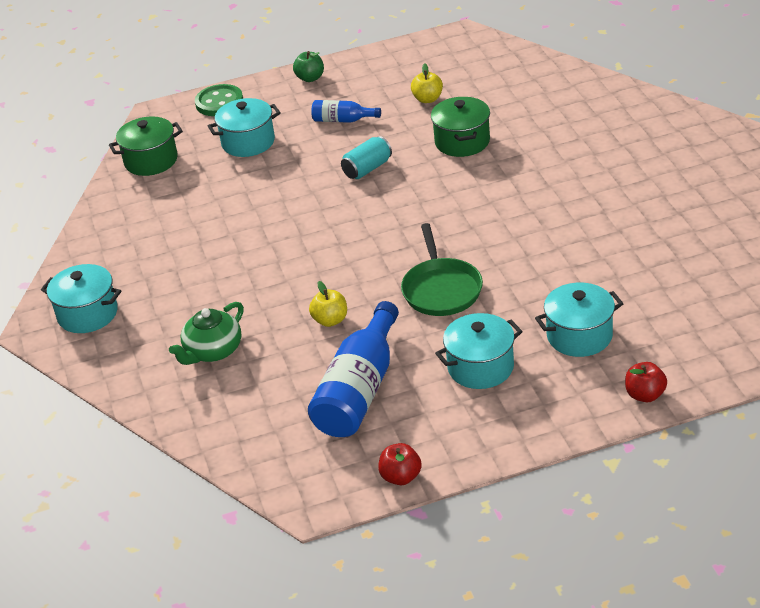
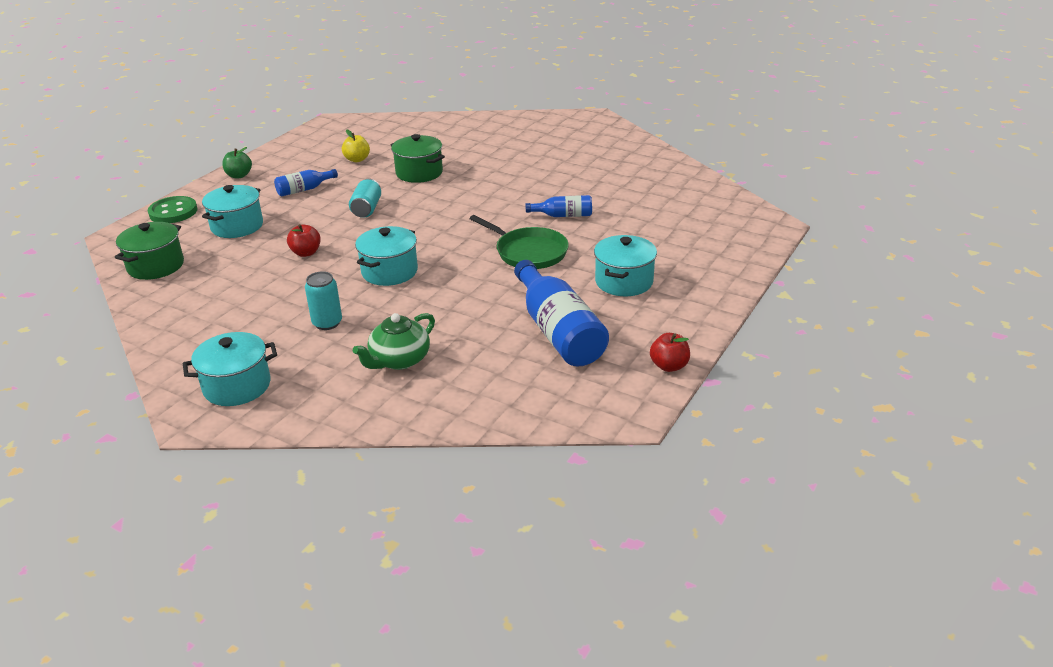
camera: 45 degrees left, 5 degrees down
(204, 285) = (327, 323): none -> turquoise can
(212, 351) = (399, 360): green teapot -> green teapot turned 45 degrees clockwise
(330, 320) = (471, 301): yellow apple -> none
(527, 259) = (563, 215): none -> blue bottle
(579, 336) = (660, 240): turquoise pot -> turquoise pot (389, 271)
(645, 395) = (748, 252): red apple -> red apple (306, 253)

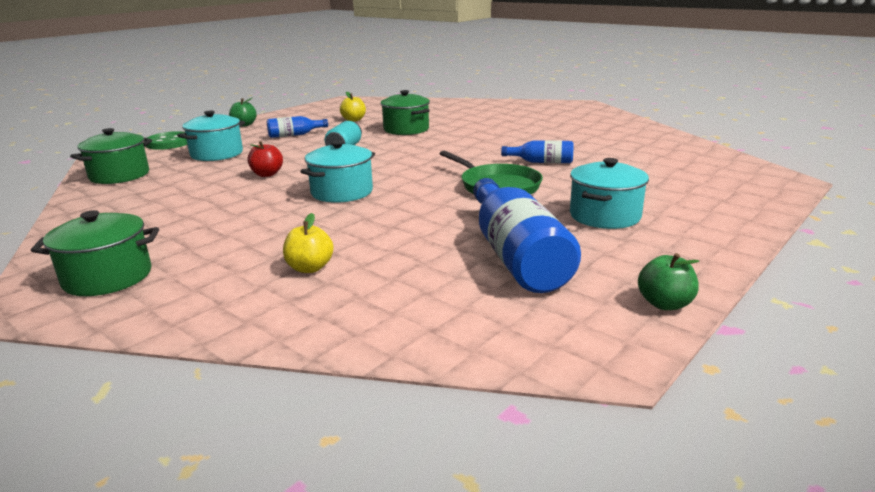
camera: 10 degrees right, 10 degrees down
(237, 386) = (108, 277): turquoise pot -> green pot
(327, 323) = (250, 228): turquoise can -> none
(399, 360) = (310, 268): green teapot -> yellow apple
(669, 366) = (664, 304): red apple -> green apple

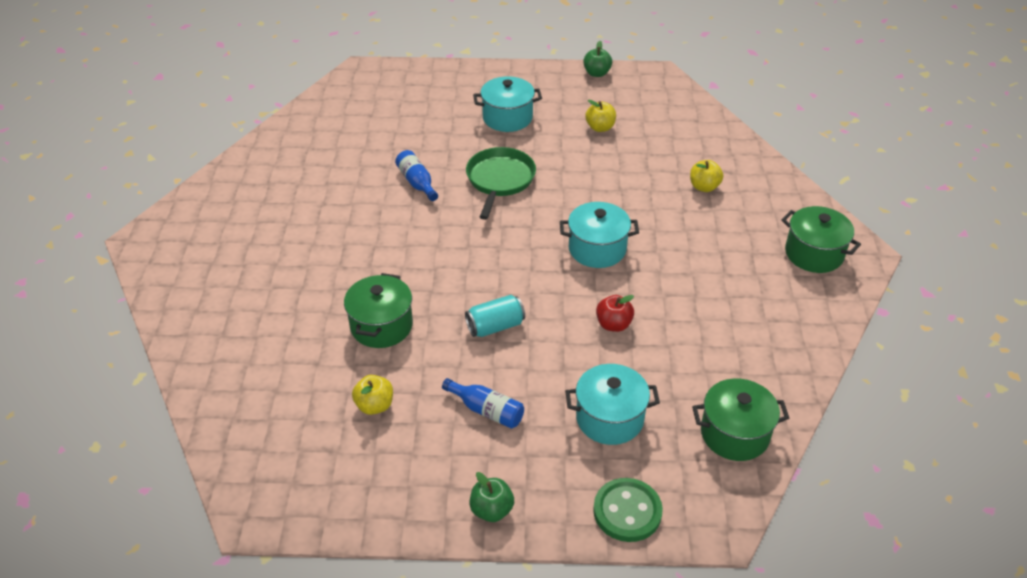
camera: 130 degrees left, 20 degrees up
(516, 255) = (600, 127): blue bottle -> yellow apple

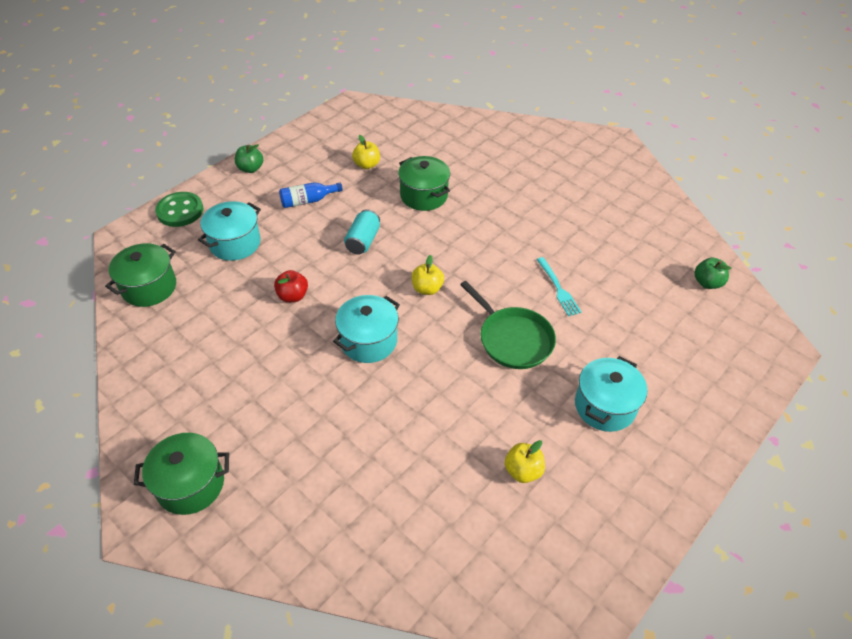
camera: 130 degrees right, 5 degrees up
(417, 182) = (558, 288): blue bottle -> turquoise fork
(596, 73) = (631, 554): green apple -> green apple (707, 283)
(704, 187) = (354, 480): yellow apple -> yellow apple (427, 289)

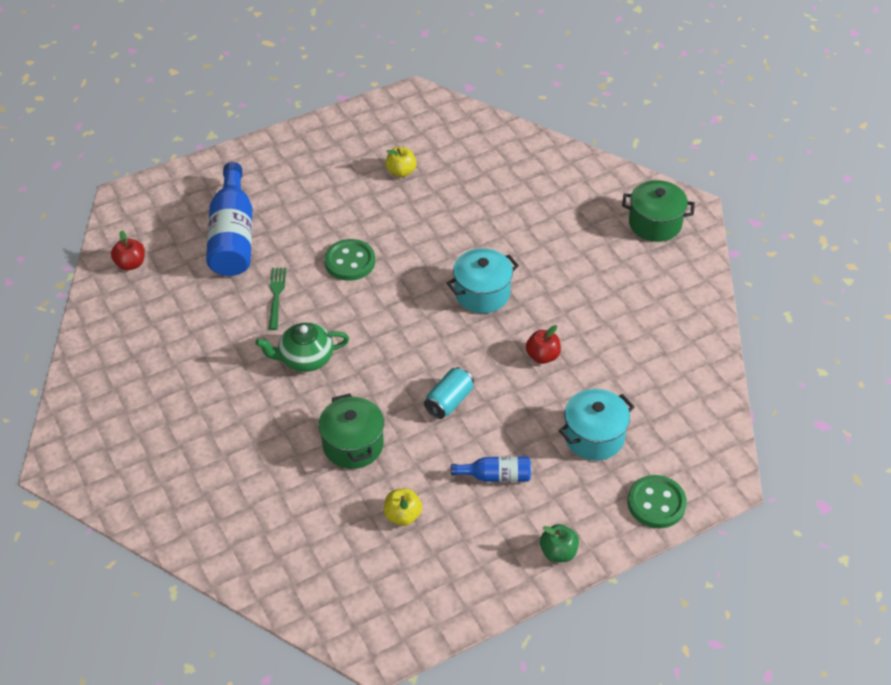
camera: 160 degrees left, 0 degrees up
(149, 287) = (692, 405): green pot -> none
(427, 289) = (404, 329): yellow apple -> none
(498, 244) = (305, 358): none -> green teapot
(513, 339) = (350, 261): green pan -> green button
(558, 288) = (276, 296): turquoise fork -> green fork
(605, 406) = (309, 194): turquoise pot -> none
(642, 335) = (232, 236): none -> blue bottle
(707, 283) = (130, 264): green apple -> red apple

